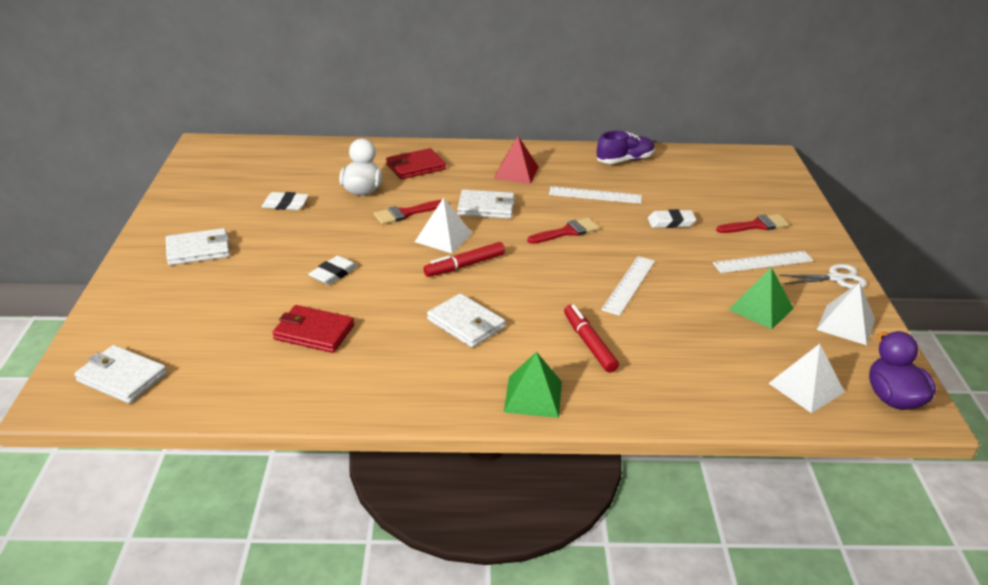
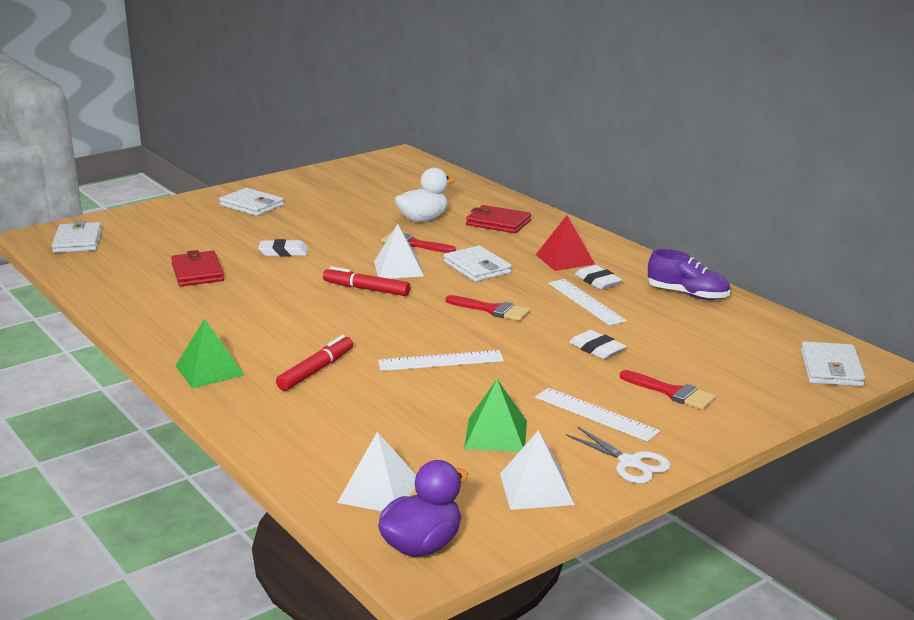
camera: 55 degrees right, 10 degrees down
(285, 204) = (357, 205): white eraser -> white eraser (598, 281)
(466, 324) = (279, 316): white wallet -> white wallet (831, 368)

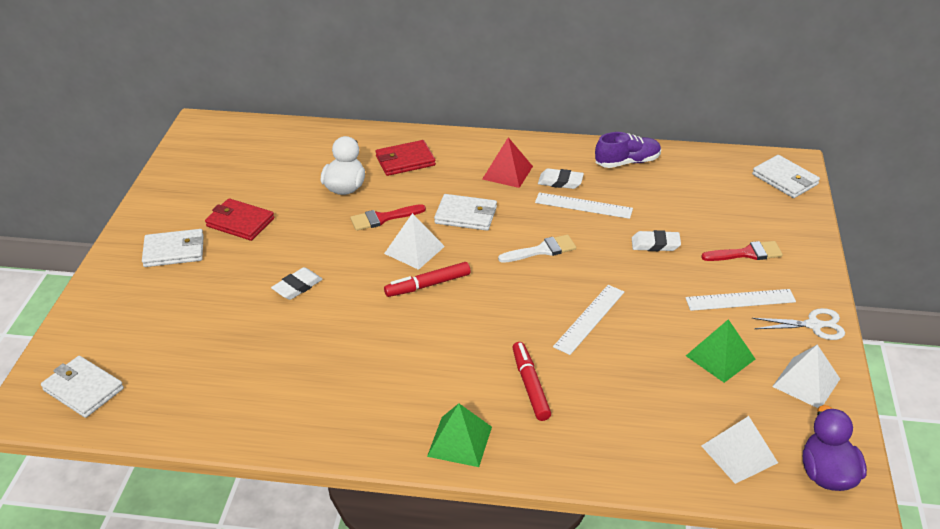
camera: 45 degrees left, 15 degrees up
(197, 272) = (266, 353): red wallet -> red wallet (240, 222)
(492, 310) = (542, 250): red brush -> white brush

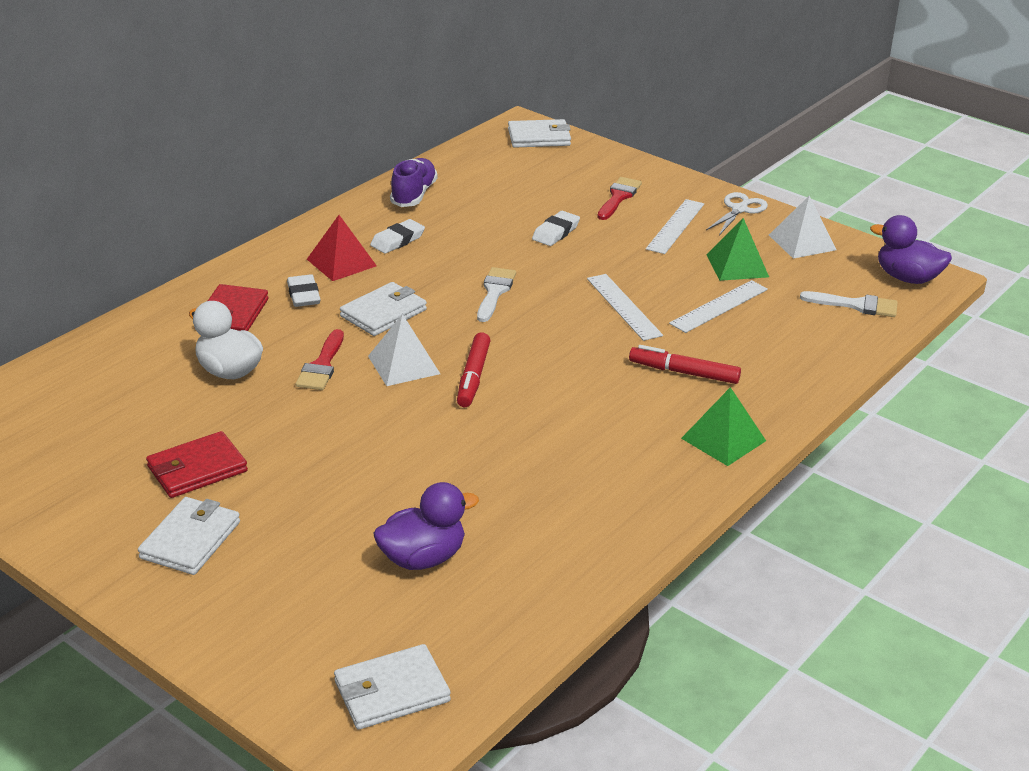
camera: 60 degrees left, 5 degrees down
(215, 347) = (423, 558): none -> purple duck
(297, 287) = (377, 464): white eraser -> white eraser (304, 295)
(583, 205) = (452, 244): white ruler -> white ruler (719, 306)
(739, 454) = (856, 305): white pyramid -> white brush

